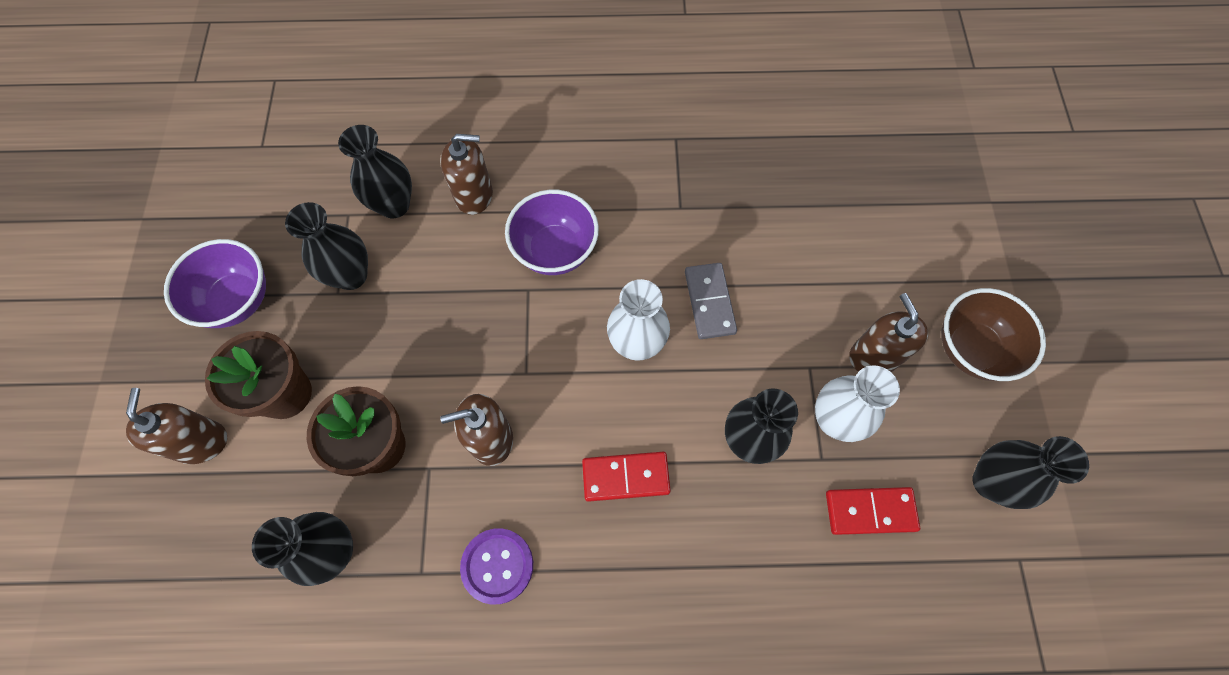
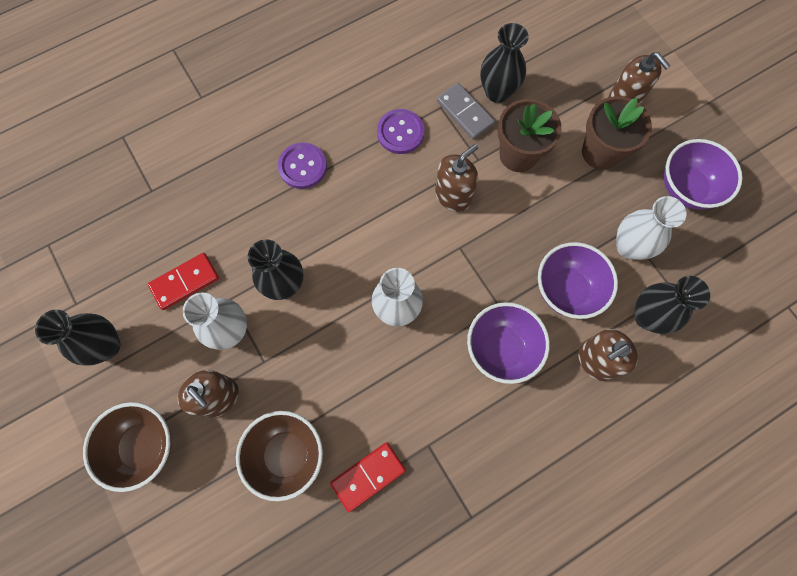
camera: 150 degrees right, 5 degrees up
(351, 275) = (629, 247): black vase -> white vase
(449, 269) = (567, 290): none -> purple bowl
(625, 477) = (354, 219): red domino -> red domino (368, 476)
(652, 590) = (302, 166): none -> purple button
(709, 302) = (362, 372): grey domino -> grey domino (465, 113)
(822, 268) = (287, 454): none -> brown bowl

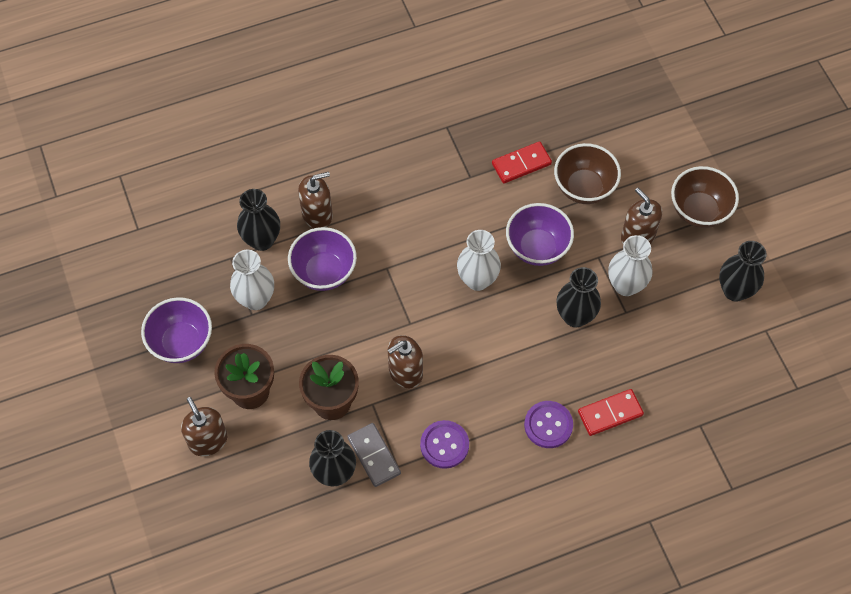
camera: 170 degrees left, 10 degrees down
(185, 282) = (666, 333): red domino -> red domino (610, 413)
(501, 349) = (394, 235): purple bowl -> purple bowl (537, 248)

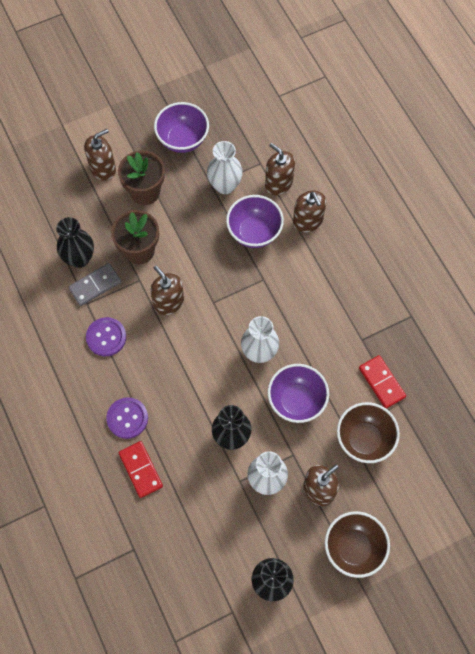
camera: 85 degrees right, 5 degrees up
(262, 240) = (278, 183): black vase -> brown soap dispenser

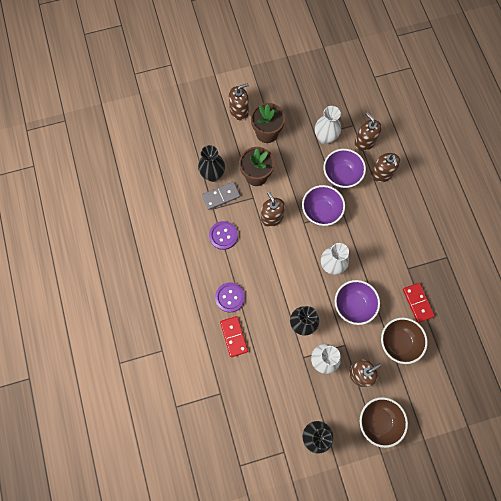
camera: 10 degrees right, 5 degrees up
(183, 139) = (299, 99): purple bowl -> purple bowl (321, 212)

